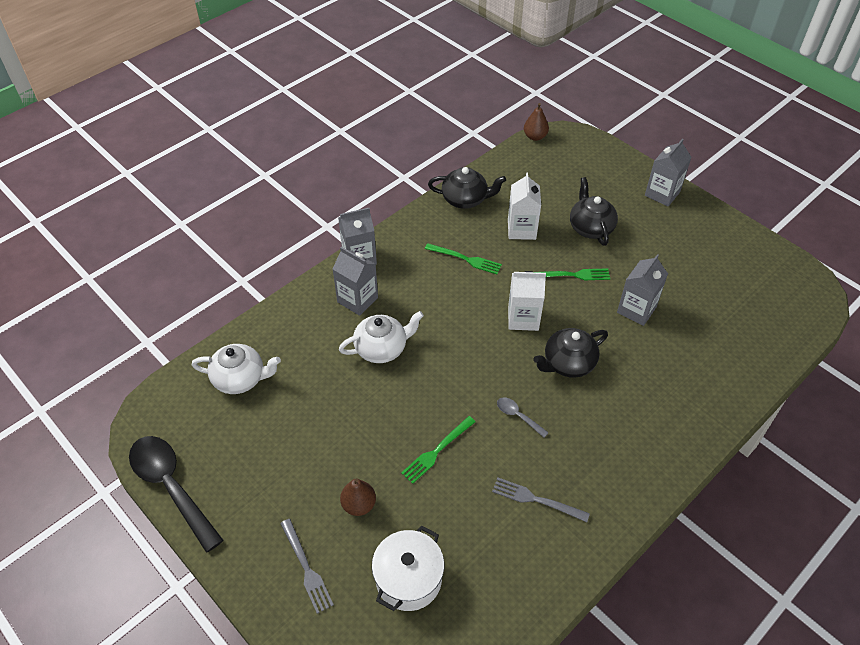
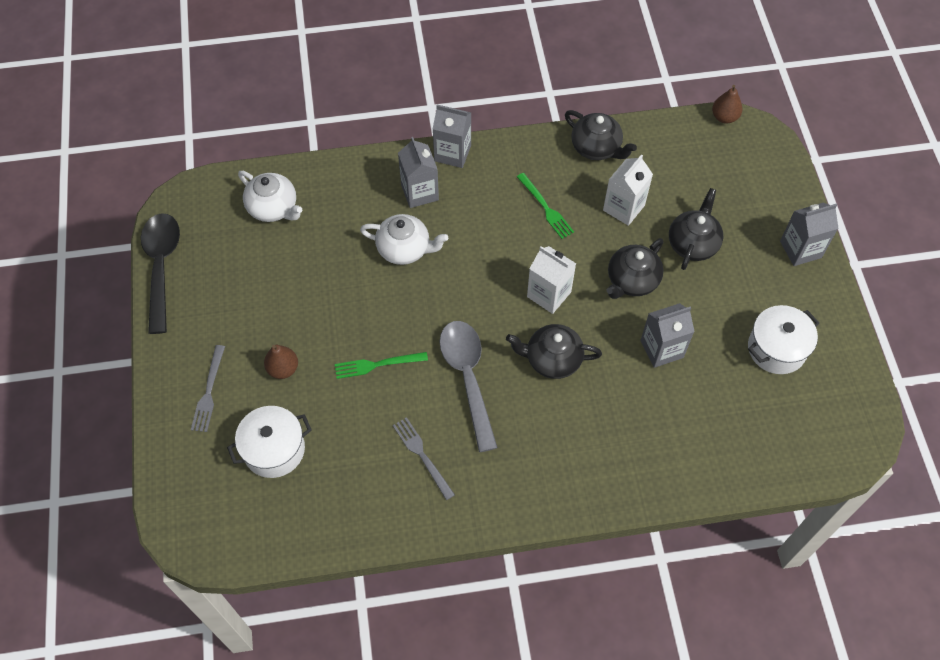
camera: 35 degrees right, 10 degrees up
(518, 416) = (468, 378): grey spoon -> grey spoon, size x2.29
(573, 275) = (632, 280): green fork -> black teapot
(708, 265) = (776, 349): none -> white pot

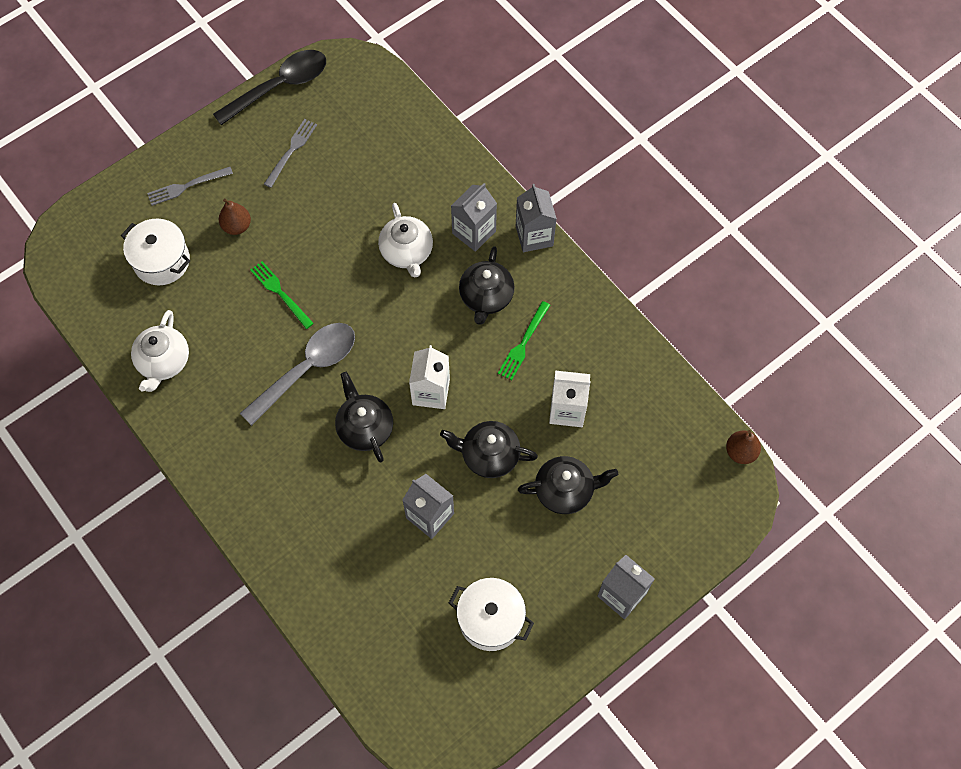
camera: 60 degrees right, 5 degrees up
(273, 208) = (386, 131): white teapot -> white teapot (164, 362)
(422, 455) = (215, 372): grey fork -> grey fork (291, 151)
(596, 148) = (622, 353): black teapot -> black teapot (486, 297)

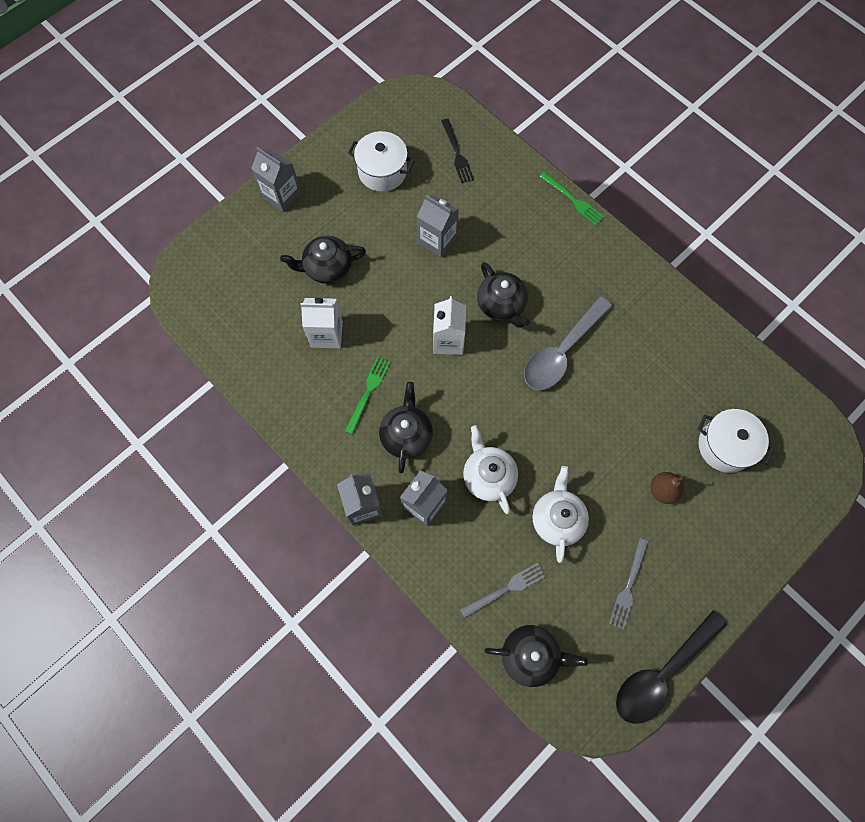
camera: 175 degrees right, 5 degrees up
(164, 362) = (691, 348): white teapot -> white teapot (557, 519)
(187, 186) = (726, 532): grey fork -> grey fork (506, 589)
(280, 293) = (603, 423): green fork -> green fork (573, 200)
(390, 639) = (457, 153): none -> black fork
(489, 455) = (393, 291): black teapot -> black teapot (531, 655)
(740, 452) = (177, 310): brown pear -> none

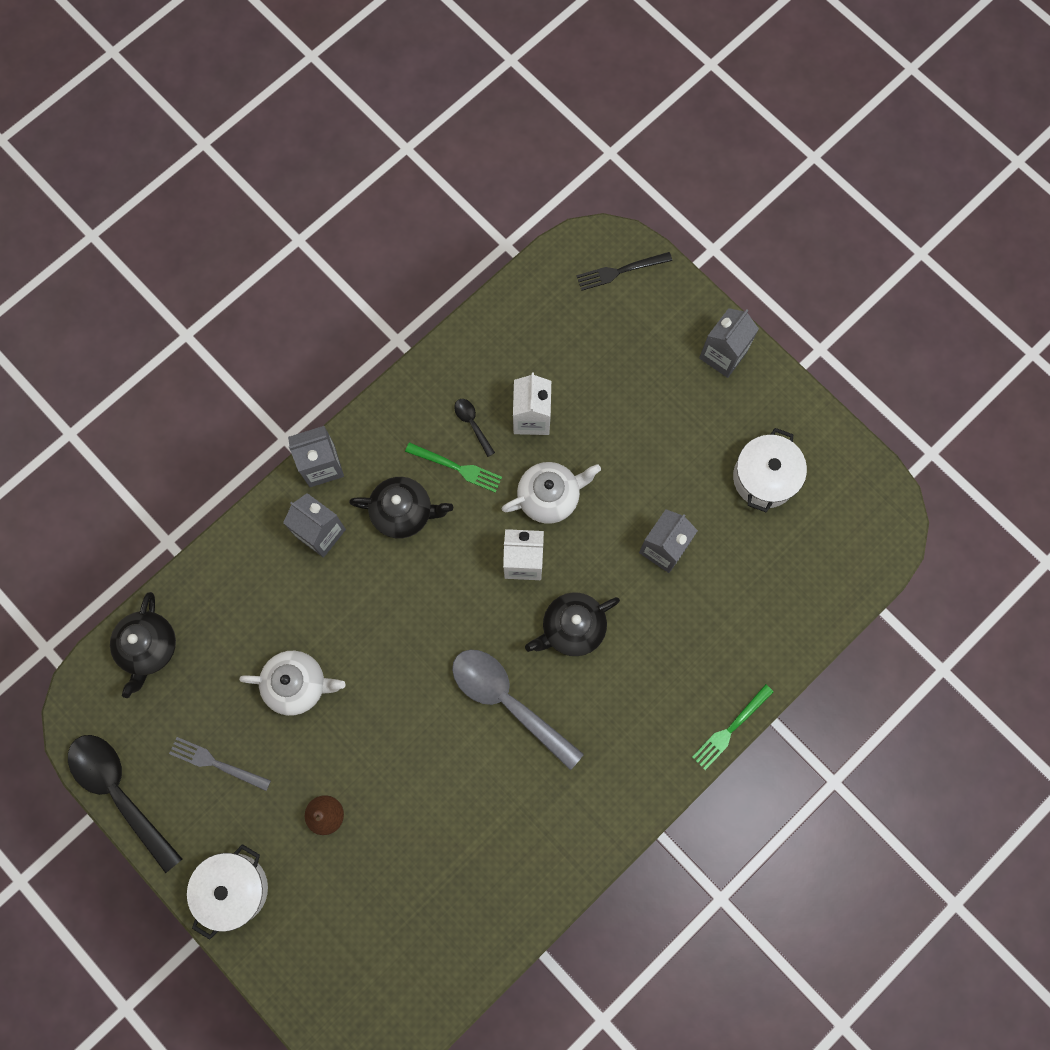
camera: 90 degrees right, 5 degrees up
(327, 268) = (621, 414): black teapot -> none
(330, 380) = (472, 424): none -> black spoon
(457, 153) = (797, 575): black fork -> black fork (620, 271)
(488, 476) = (351, 606): white teapot -> white teapot (550, 496)
(506, 589) = (221, 623): grey fork -> none
(725, 446) = (380, 900): white pot -> white pot (234, 888)

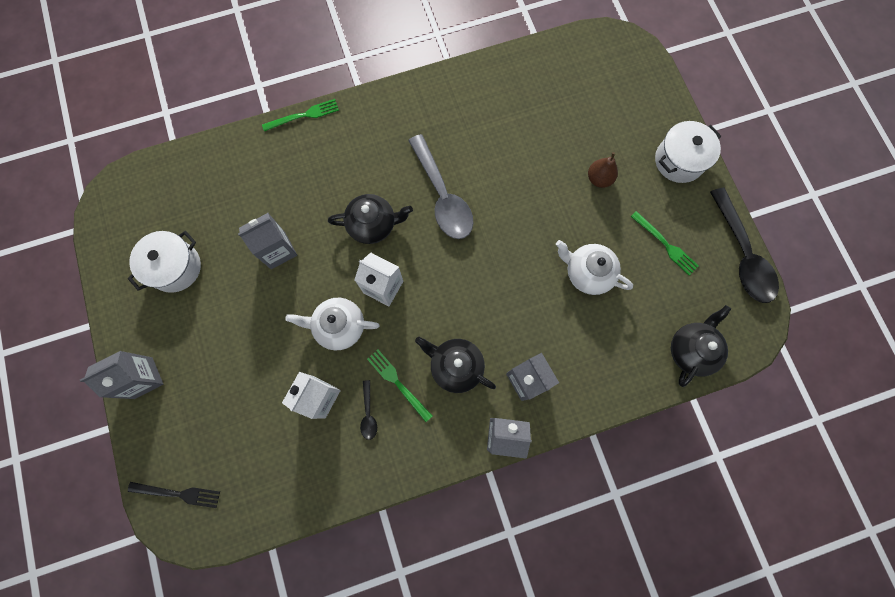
camera: 155 degrees left, 0 degrees up
(216, 763) = (665, 245): grey fork -> green fork

